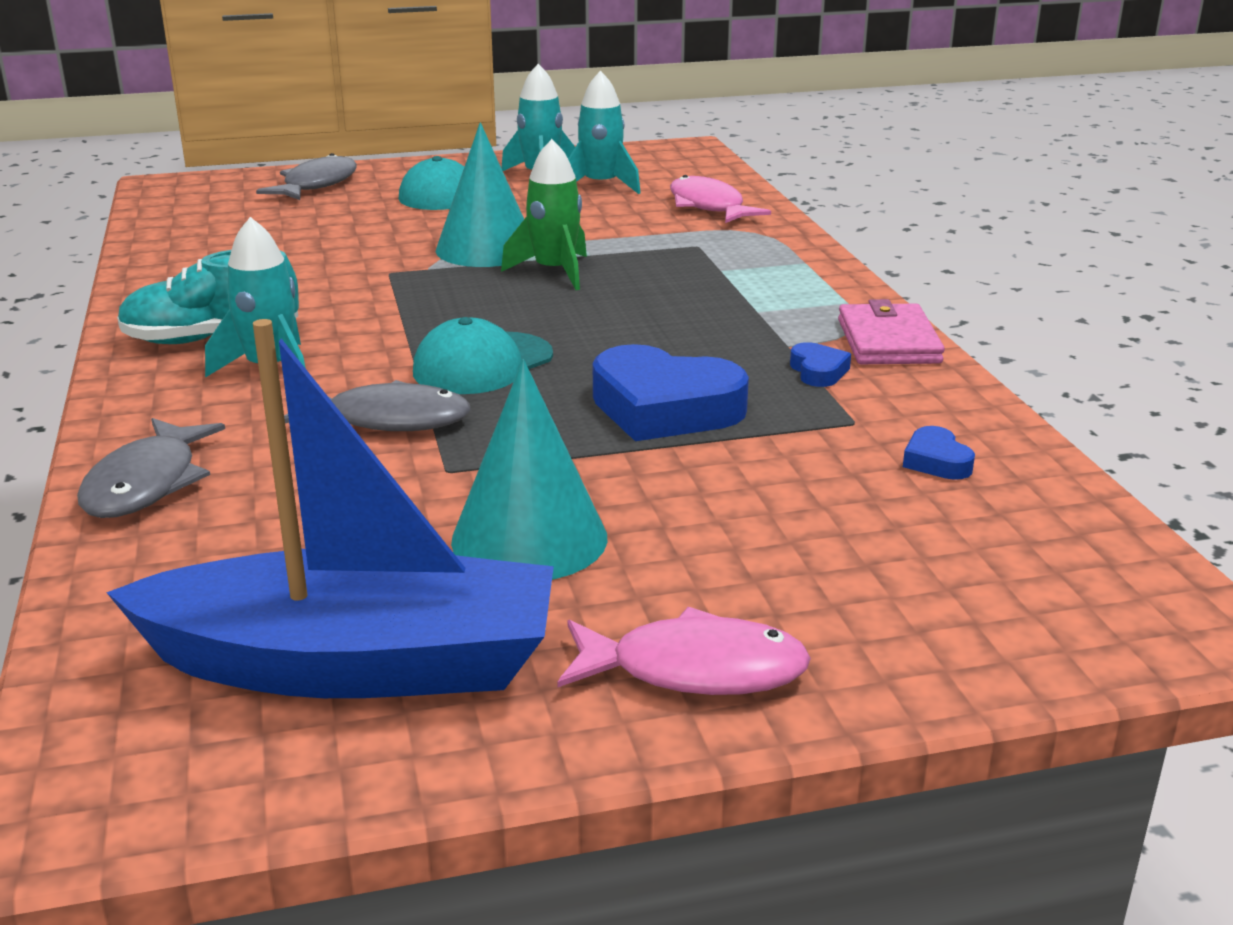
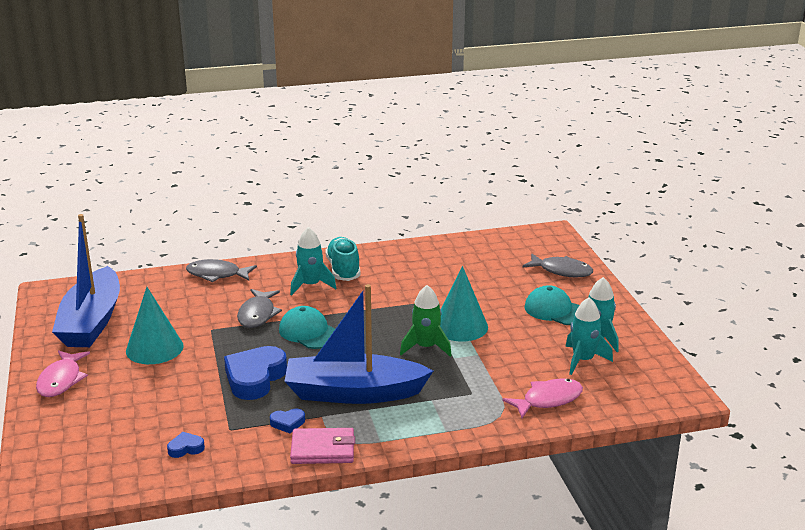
camera: 90 degrees right, 0 degrees up
(707, 322) = (353, 393): none -> blue boat

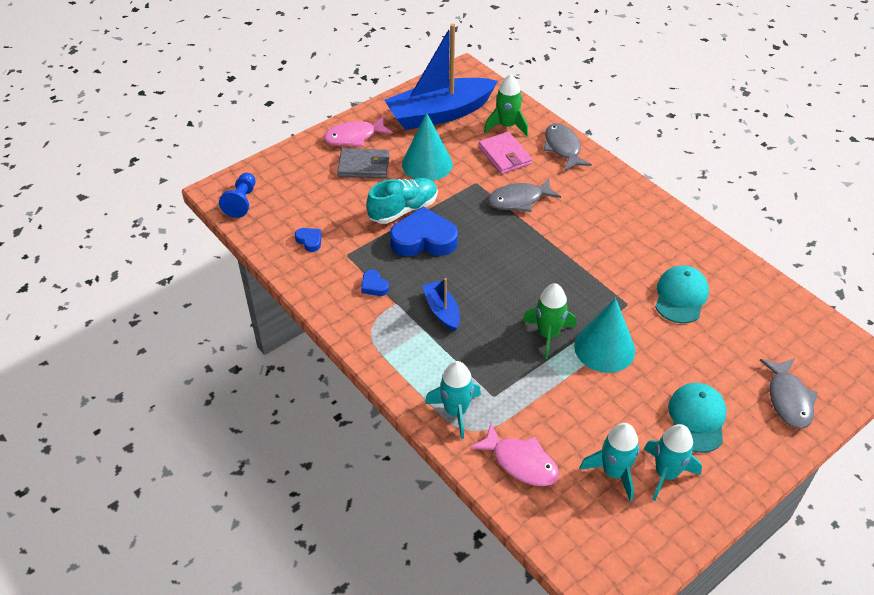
camera: 65 degrees right, 20 degrees up
(73, 482) = (241, 202): none -> blue pawn
(113, 386) = (363, 166): none -> grey wallet
(155, 292) = (507, 126): none -> green rocket
(309, 332) = (515, 244): turquoise cap -> turquoise cap (681, 296)
(311, 285) = (593, 213): turquoise rocket -> turquoise rocket (456, 411)
(323, 449) = (351, 322): pink wallet -> pink wallet (504, 155)
(343, 270) = (640, 224): turquoise shoe -> turquoise shoe (403, 210)
(353, 393) = (442, 311): blue boat -> blue boat, size x0.46

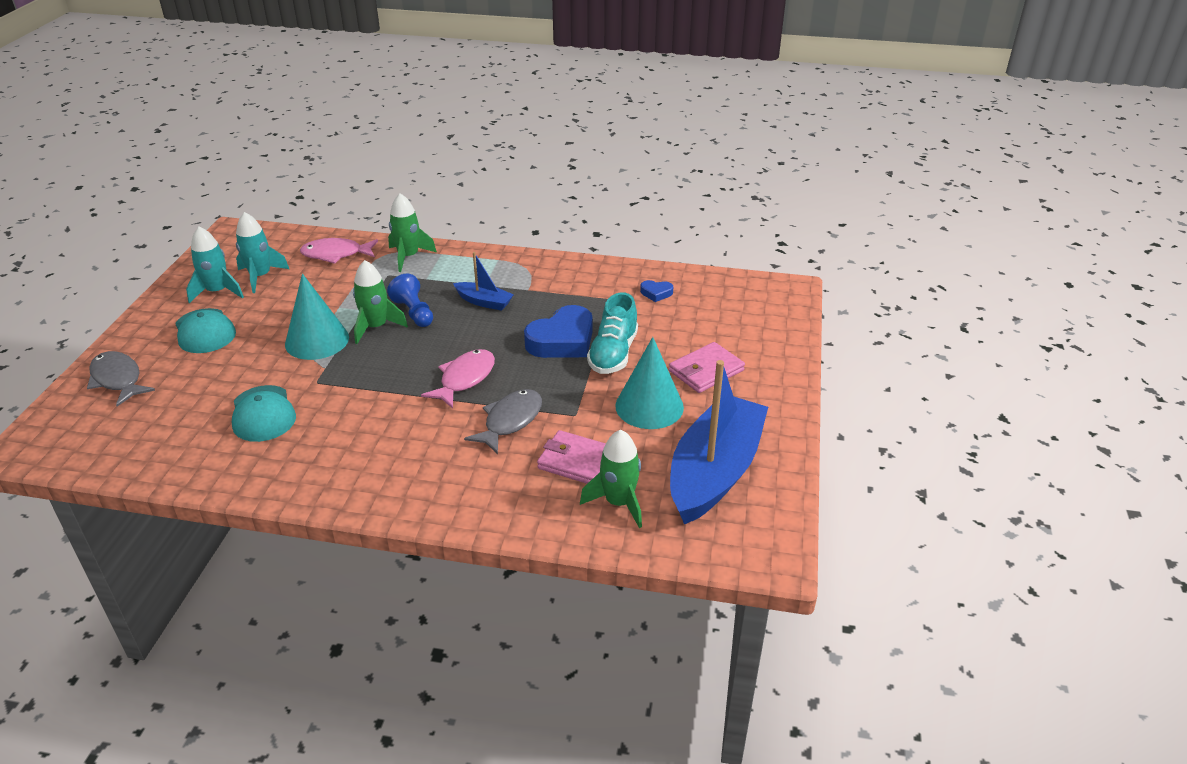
camera: 140 degrees right, 10 degrees down
(241, 202) = (756, 290): blue pawn -> blue pawn (414, 312)
(354, 137) = (760, 393): pink fish -> pink fish (464, 379)
(363, 166) = (706, 371): grey wallet -> pink wallet
(374, 286) = (560, 291): blue heart -> none
(456, 411) = (408, 257): turquoise rocket -> green rocket
(563, 148) = (519, 512): grey fish -> none

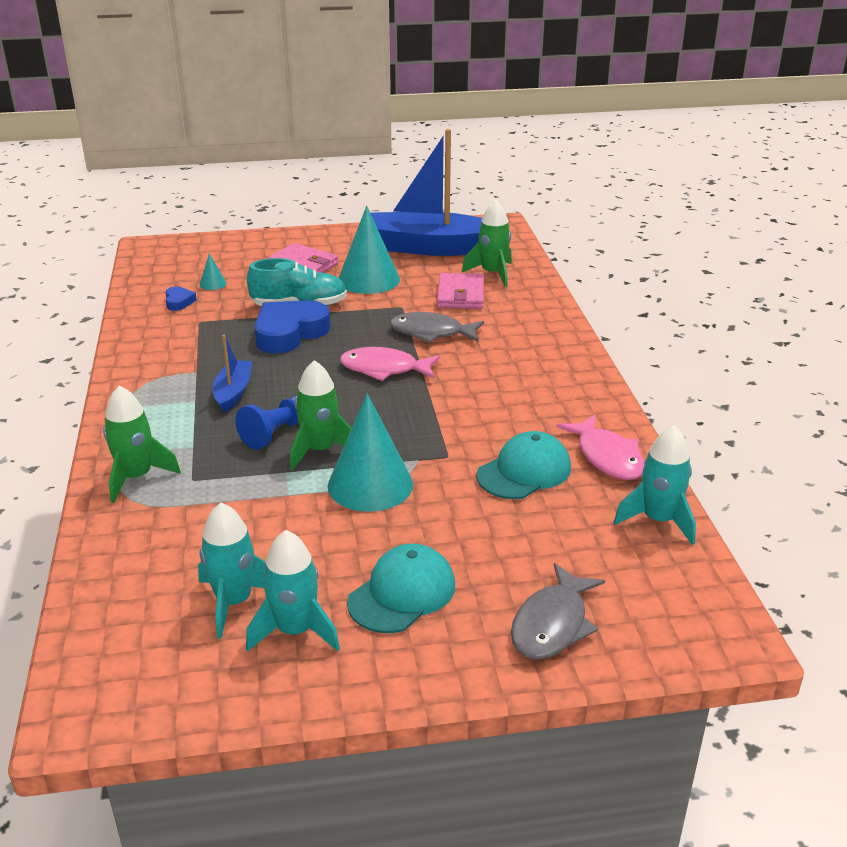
camera: 110 degrees left, 5 degrees down
(144, 462) = (658, 520): none -> turquoise rocket
(336, 254) = (144, 548): pink fish -> pink fish (607, 457)
(562, 340) = (289, 333): blue heart -> blue heart turned 75 degrees counterclockwise
(685, 313) = (213, 284): none -> turquoise cone

